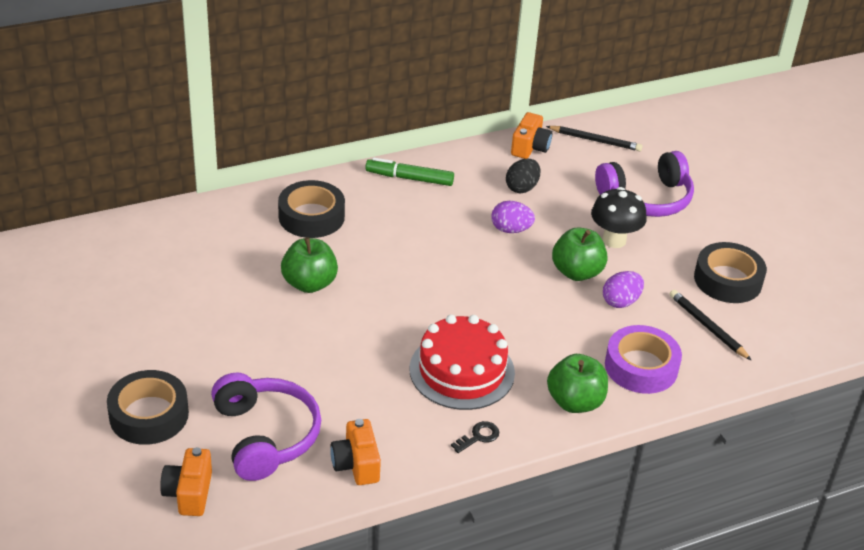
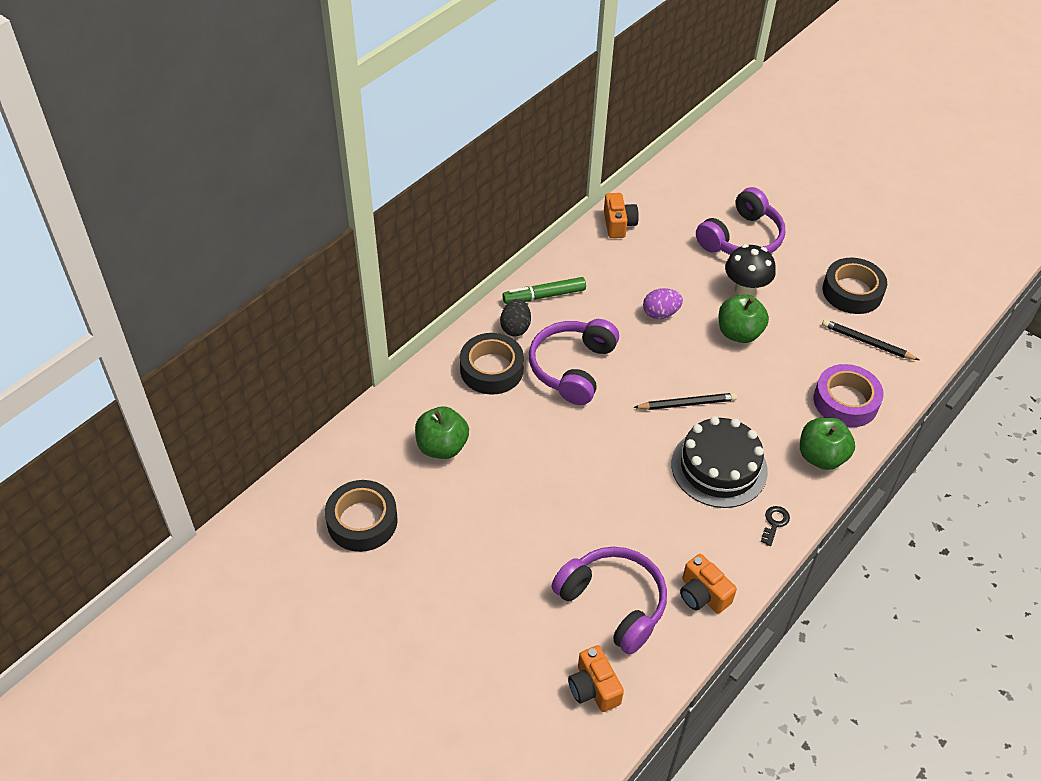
camera: 25 degrees left, 10 degrees up
(149, 415) = (504, 630): black tape -> black tape (362, 521)
(309, 283) = (539, 438): green apple -> green apple (442, 447)
(387, 242) = (572, 368): none -> purple headphones
(462, 371) = (719, 467): red cake -> black cake
(522, 188) = (640, 268): black egg -> black egg (515, 328)
(595, 141) = (664, 196): black pencil -> black pencil (687, 404)
(621, 301) = (790, 347): purple egg -> none

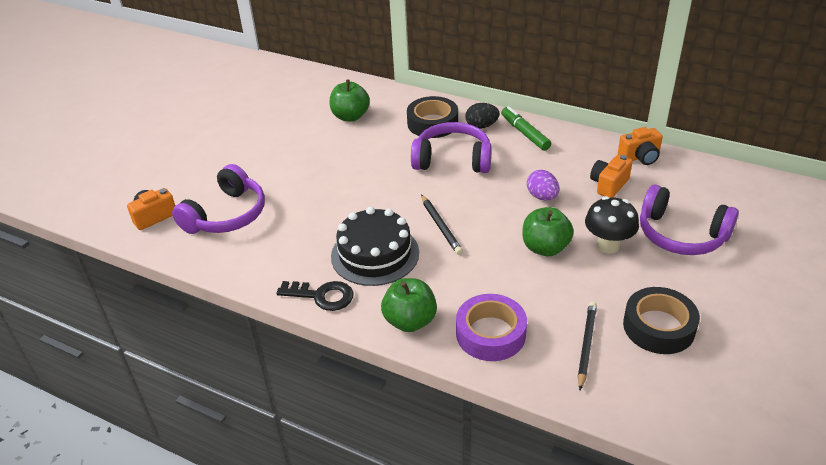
camera: 80 degrees right, 10 degrees down
(362, 521) = (279, 99): black tape -> none
(702, 594) = (240, 260): orange camera -> orange camera (609, 185)
(774, 523) = (322, 296): black key -> black key, size x1.71

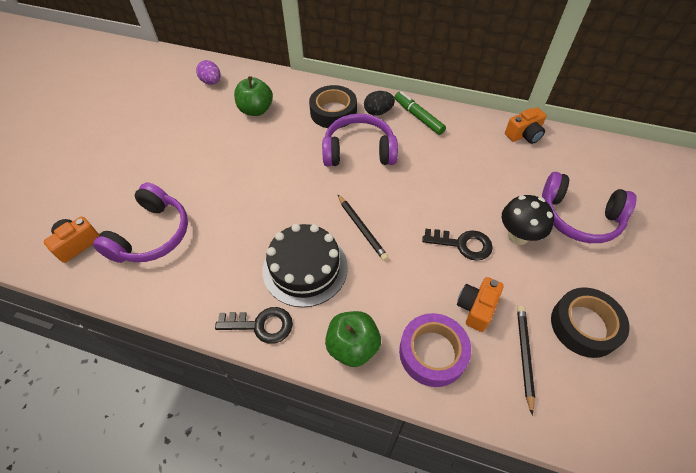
camera: 10 degrees left, 15 degrees up
(542, 197) = (448, 186): purple egg -> purple egg (211, 82)
(545, 248) = (462, 244): green apple -> black key
(609, 185) = (504, 167): orange camera -> orange camera (476, 308)

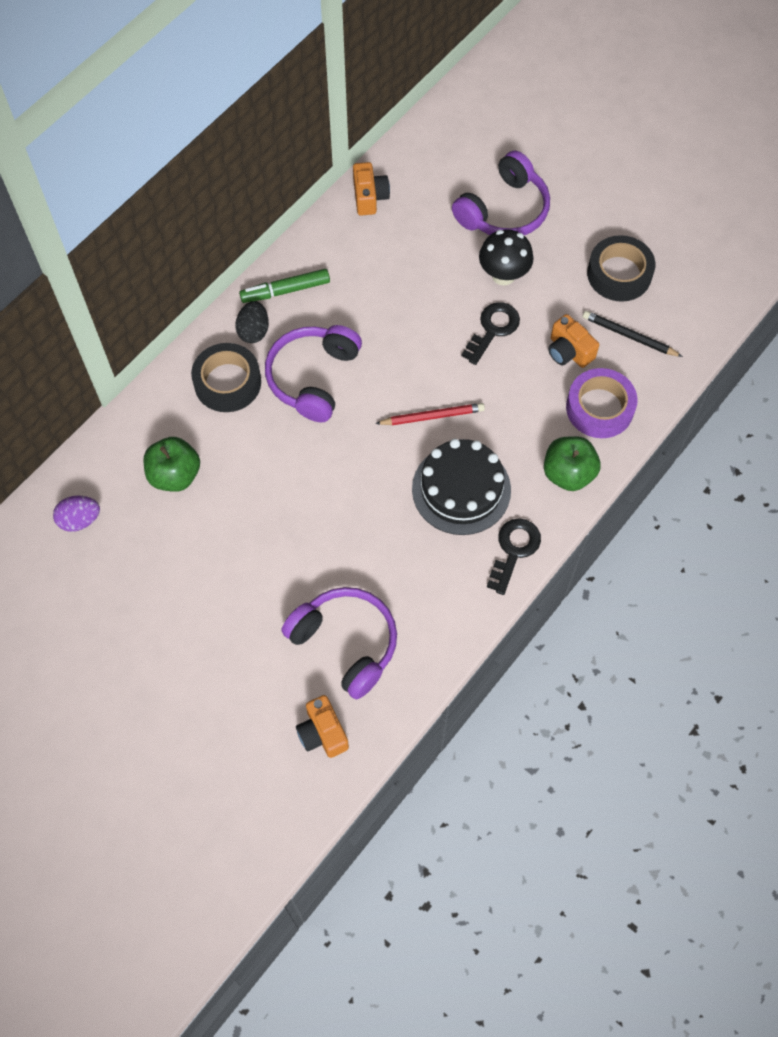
camera: 70 degrees left, 10 degrees up
(361, 229) = (432, 416): black pencil -> red pencil

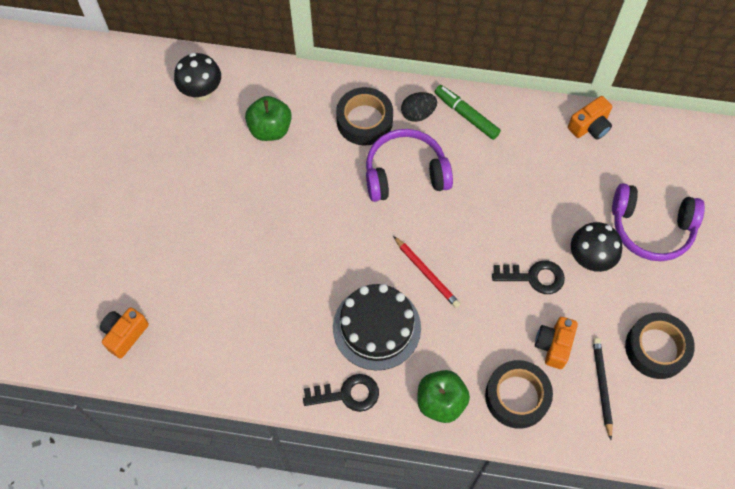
camera: 60 degrees right, 0 degrees up
(80, 520) = (202, 92): purple egg -> black mushroom
(345, 643) = (202, 312): purple headphones -> none
(599, 408) = (517, 396): purple tape -> black tape

